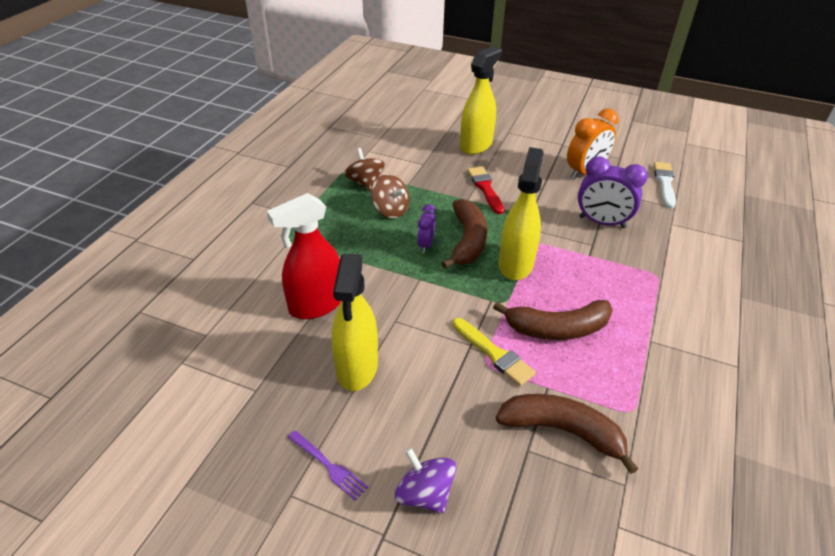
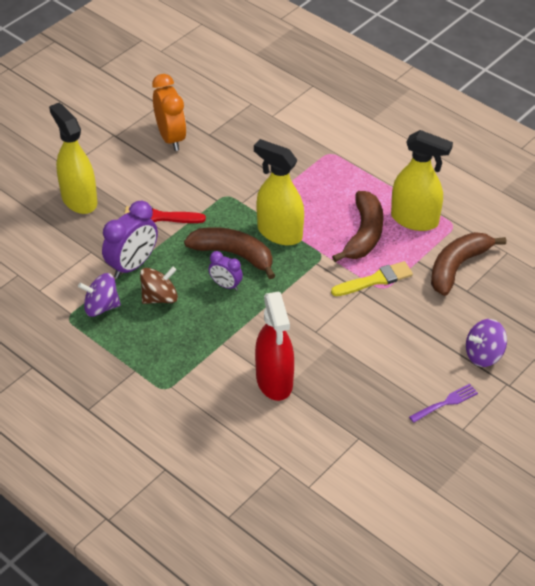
camera: 70 degrees left, 5 degrees up
(357, 367) = (358, 368): yellow spray bottle -> yellow spray bottle (415, 220)
(365, 183) = (101, 307): brown spinning top -> purple spinning top
(602, 222) = (250, 157): purple clock -> purple clock (132, 265)
(664, 183) = (215, 93): white brush -> none

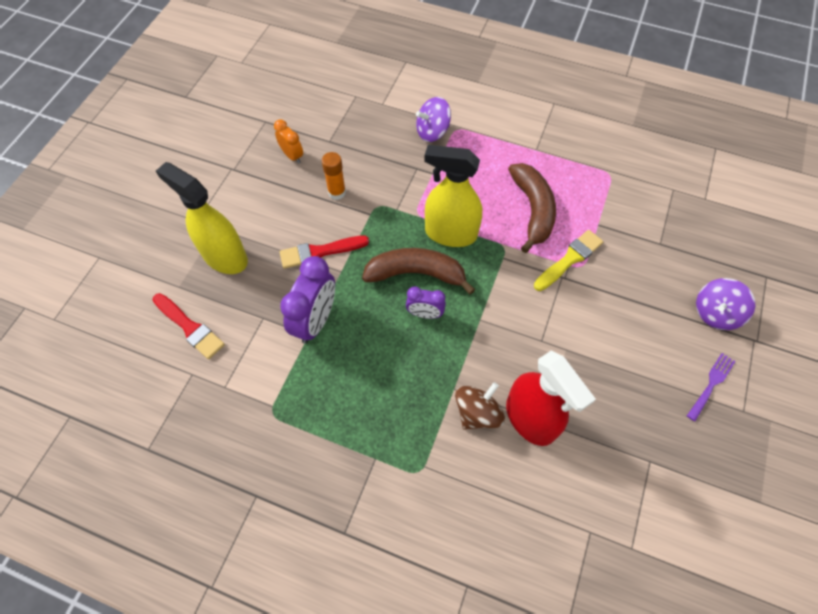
camera: 20 degrees left, 15 degrees up
(29, 242) = (190, 327): none -> red brush
(101, 307) = (303, 386): purple spinning top -> purple spinning top (432, 132)
(159, 297) = (362, 352): brown spinning top -> brown spinning top (477, 413)
(171, 138) = (292, 156): orange clock -> orange clock, size x0.56
(196, 176) = (337, 192): none -> orange glue stick
(415, 220) = (572, 179): yellow spray bottle -> none
(457, 267) = (638, 220): brown banana -> none

